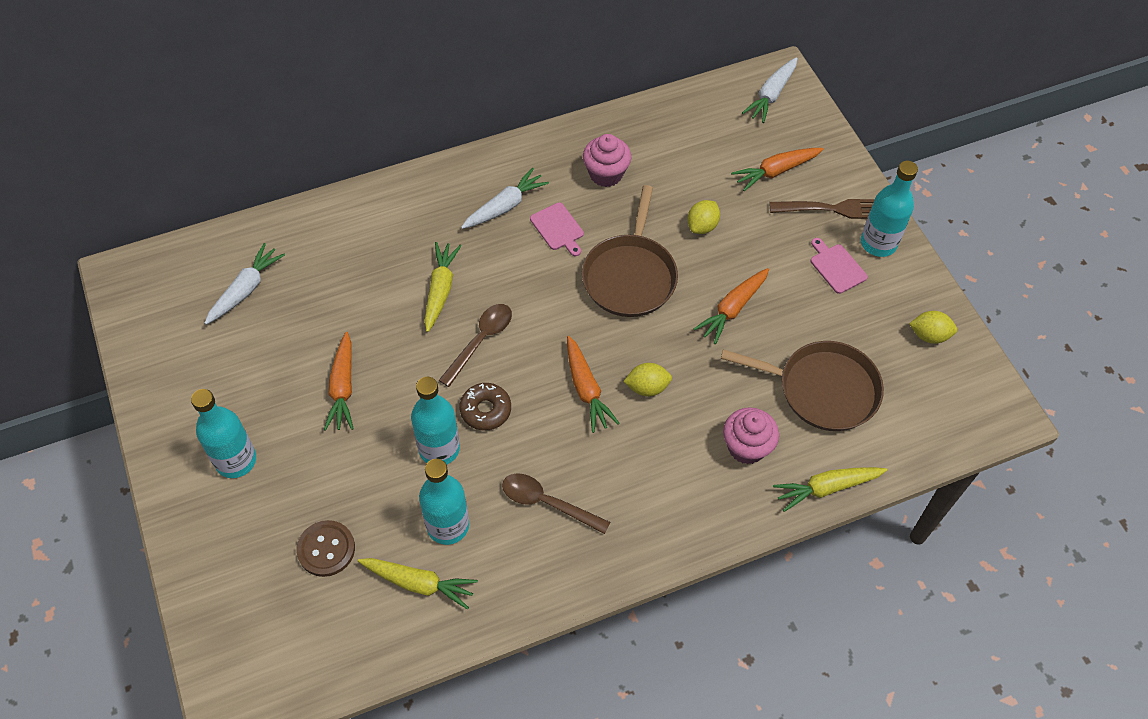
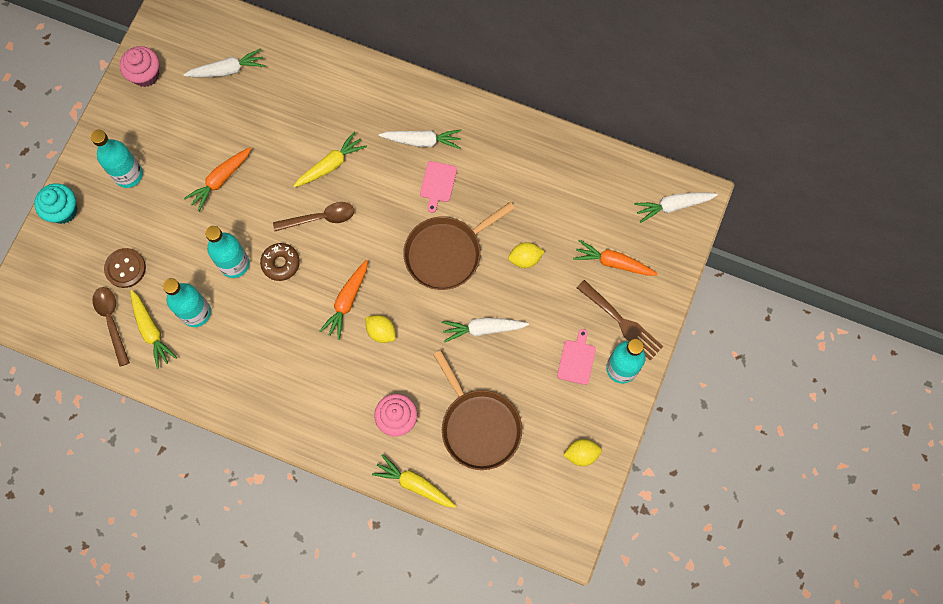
camera: 45 degrees right, 15 degrees up
(195, 553) = (63, 210): none -> turquoise cupcake
(547, 502) = (258, 348): brown spoon -> brown spoon (111, 321)
(606, 174) = (505, 171): pink cupcake -> pink cupcake (145, 75)
(733, 308) = (483, 329): orange carrot -> white carrot
(929, 335) = (581, 454): yellow lemon -> yellow lemon turned 60 degrees counterclockwise

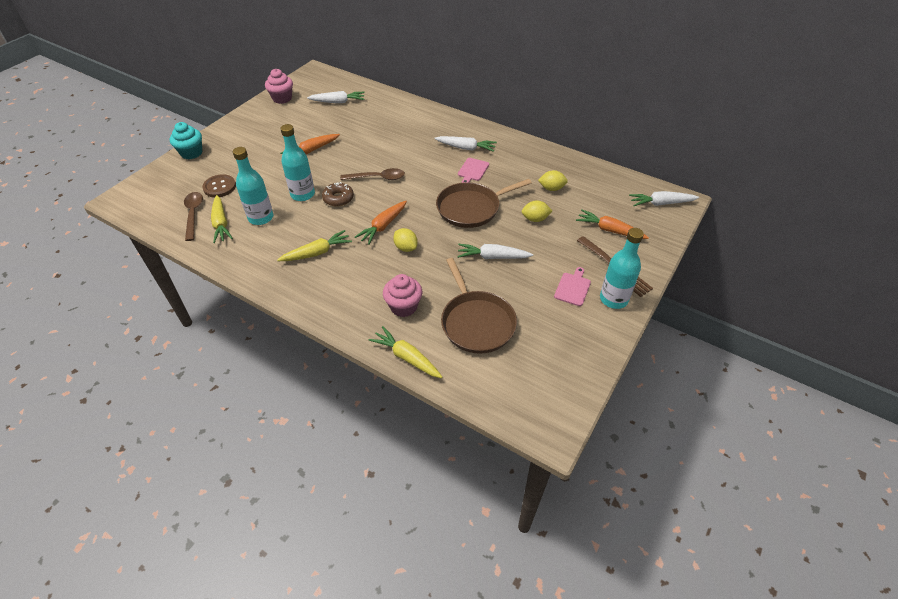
camera: 10 degrees right, 25 degrees down
(128, 174) = (247, 141): turquoise bottle -> none
(330, 165) = (394, 152): yellow carrot -> yellow carrot (316, 253)
(581, 454) = (571, 357): yellow lemon -> yellow lemon (551, 188)

